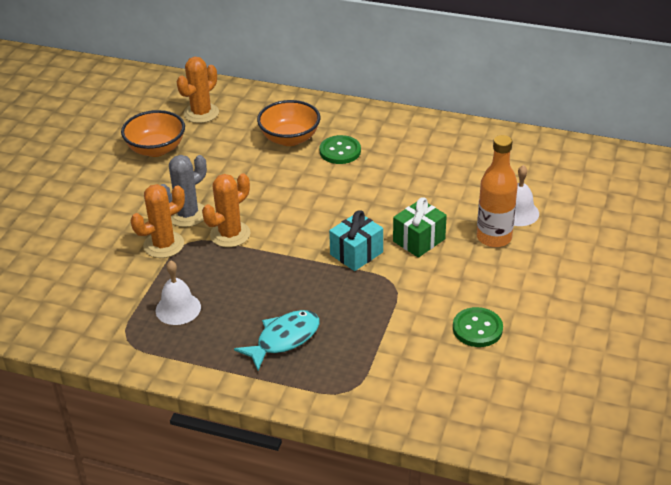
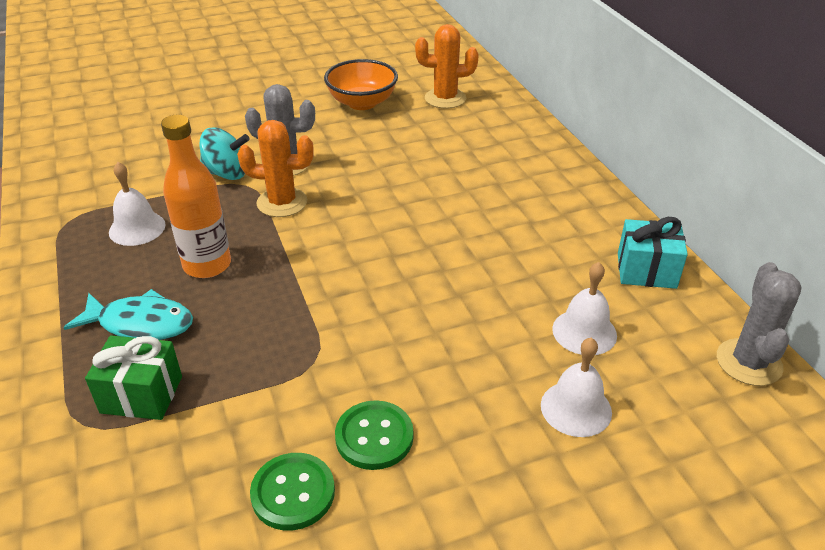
camera: 50 degrees right, 0 degrees up
(164, 245) = (227, 173): orange cactus -> turquoise spinning top
(290, 139) = (477, 163): orange bowl -> none
(340, 151) = (500, 203): green button -> green button (374, 437)
(356, 253) = (339, 303): turquoise gift -> turquoise gift (646, 270)
(419, 240) = (416, 342): green gift -> green gift (141, 394)
(473, 181) = (584, 332): none -> white bell
(494, 237) = (497, 410): orange bottle -> orange bottle (207, 265)
(545, 145) = (748, 362): none -> grey cactus

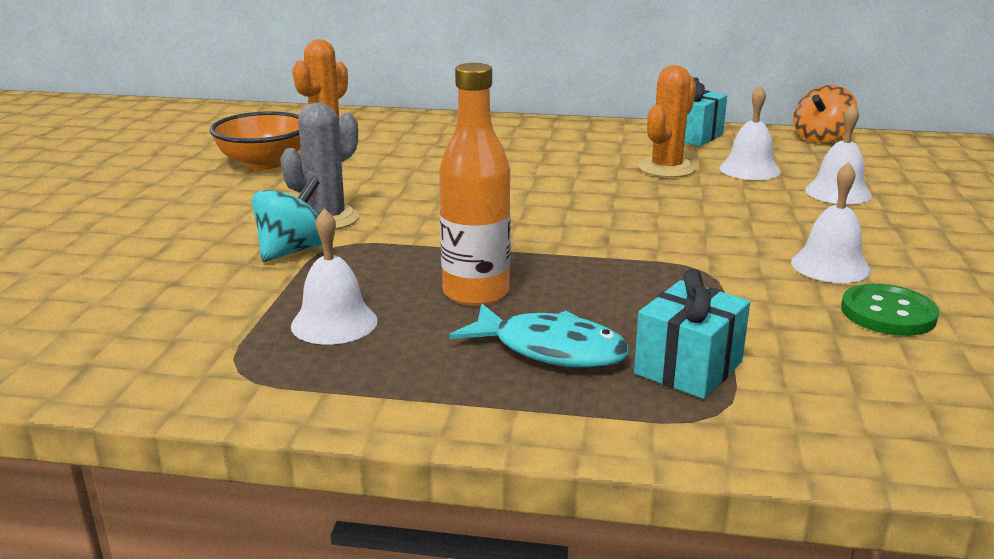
camera: 60 degrees left, 15 degrees down
(140, 323) = (550, 349): turquoise fish -> turquoise fish turned 75 degrees clockwise
(141, 394) = (688, 368): green gift -> turquoise gift
(282, 202) = (404, 234): orange cactus -> orange cactus (666, 168)
(374, 437) = (830, 266): green button -> white bell
(748, 362) = (821, 138): grey cactus -> orange spinning top

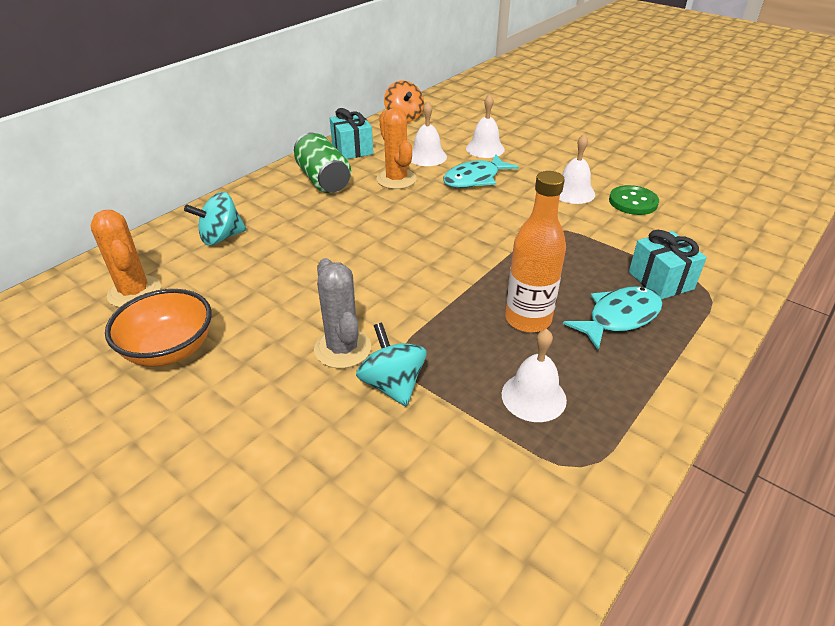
camera: 60 degrees left, 15 degrees up
(440, 135) = (221, 237): none -> turquoise spinning top
(604, 141) = (323, 180): none -> green can
(746, 203) = (475, 179): none -> turquoise fish

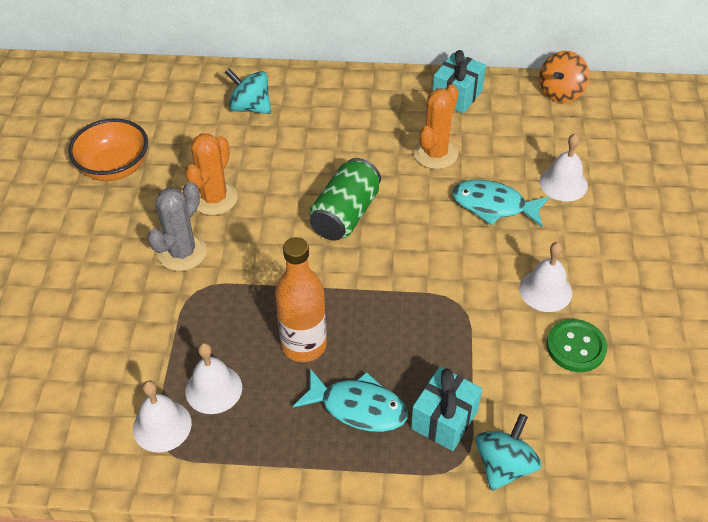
camera: 55 degrees right, 10 degrees up
(134, 292) = (154, 110): orange cactus -> orange cactus (214, 198)
(323, 180) = (386, 109): green can -> green can (345, 214)
(392, 384) = (166, 301): turquoise spinning top -> turquoise spinning top (504, 465)
(427, 156) = (500, 151): white bell -> white bell (162, 426)

